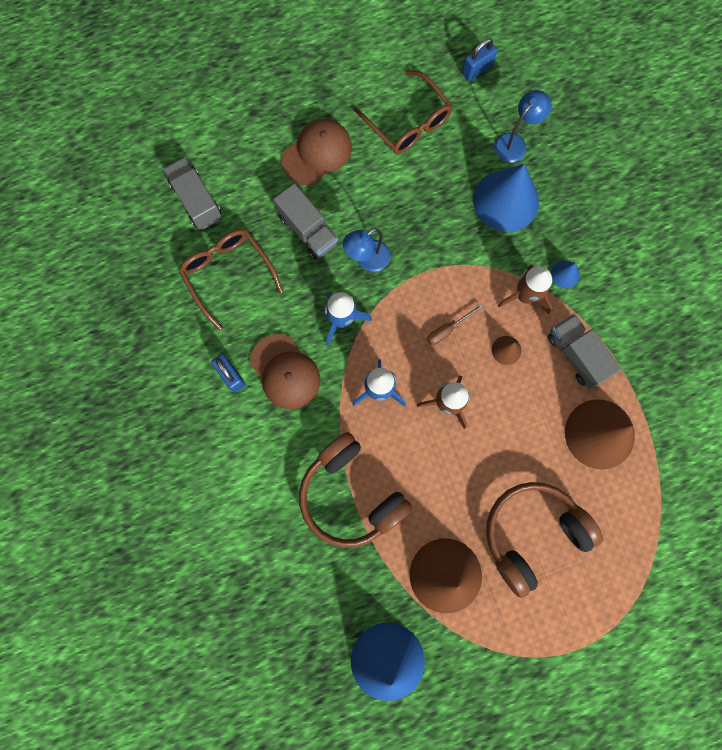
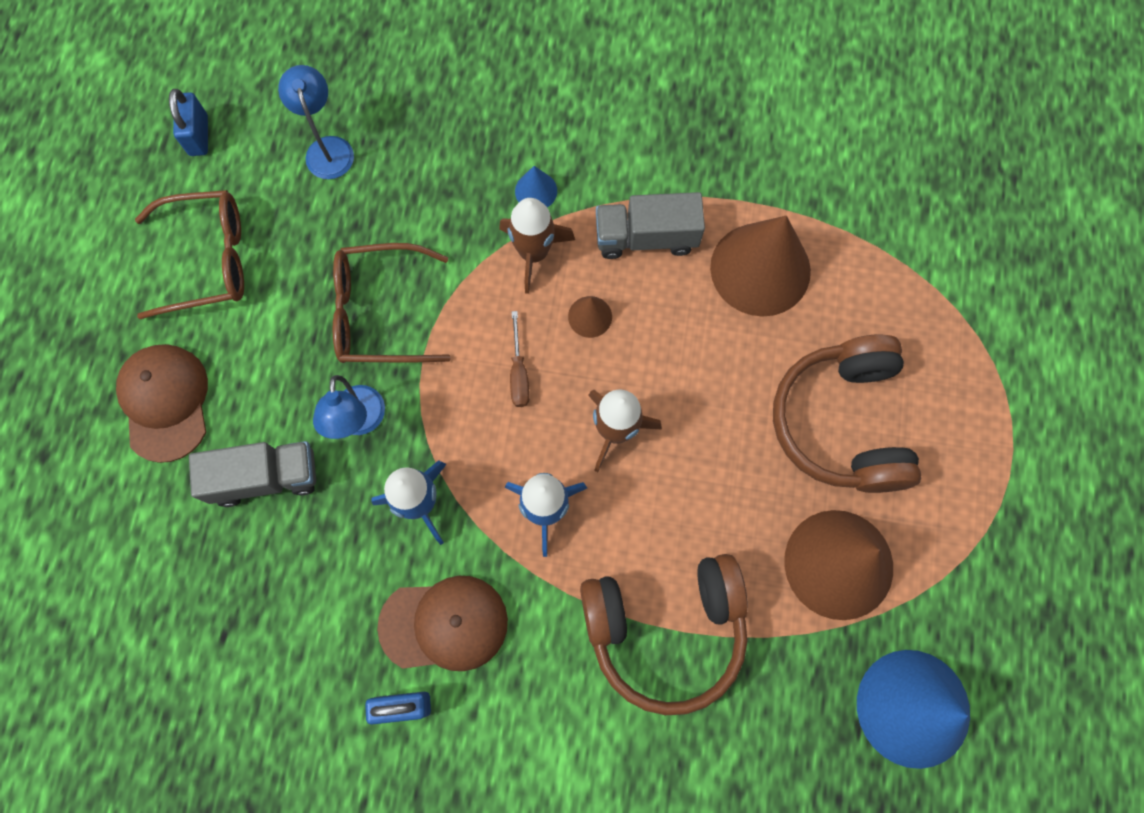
camera: 60 degrees left, 5 degrees down
(196, 200) = (114, 611): grey truck -> none
(228, 274) = (253, 627): brown glasses -> brown glasses (380, 312)
(506, 201) = (396, 203): blue cone -> none

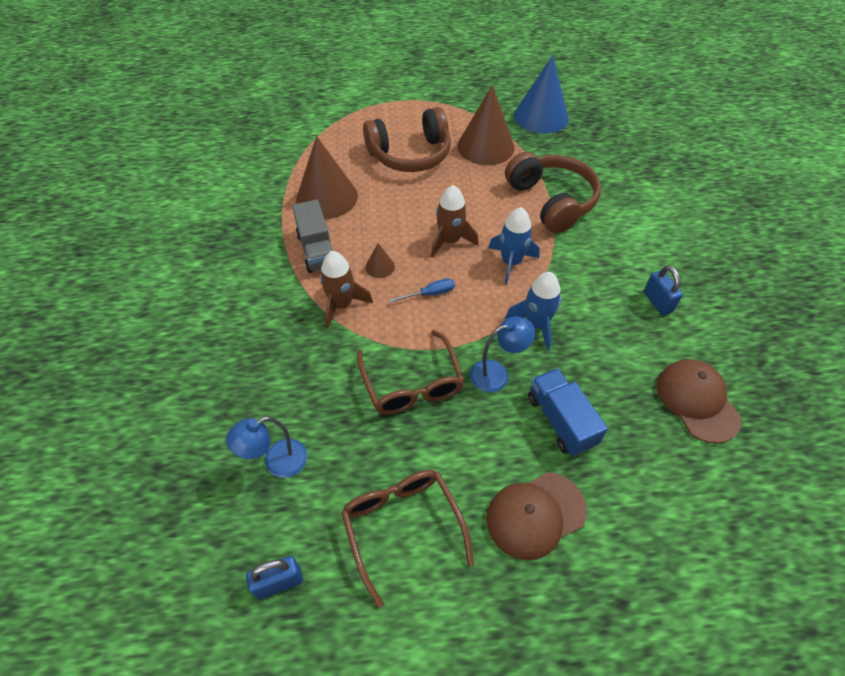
camera: 105 degrees left, 20 degrees down
(265, 477) = (560, 420): grey truck -> blue truck
(444, 624) = (601, 294): brown cap -> brown cap (697, 401)
(519, 373) = (430, 294): brown screwdriver -> blue screwdriver
(536, 191) = (293, 314): blue cone -> none

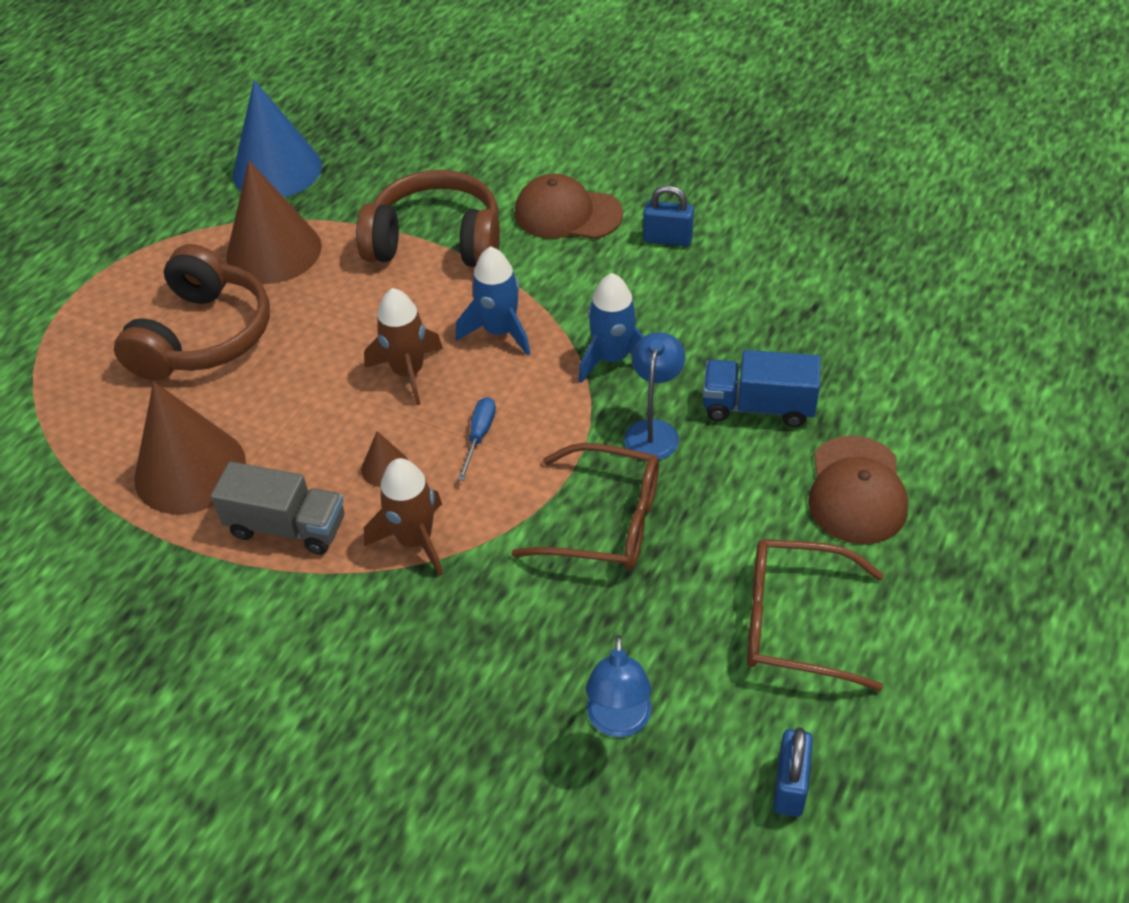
camera: 55 degrees left, 5 degrees down
(697, 401) = (813, 284): brown cap -> brown cap (567, 214)

